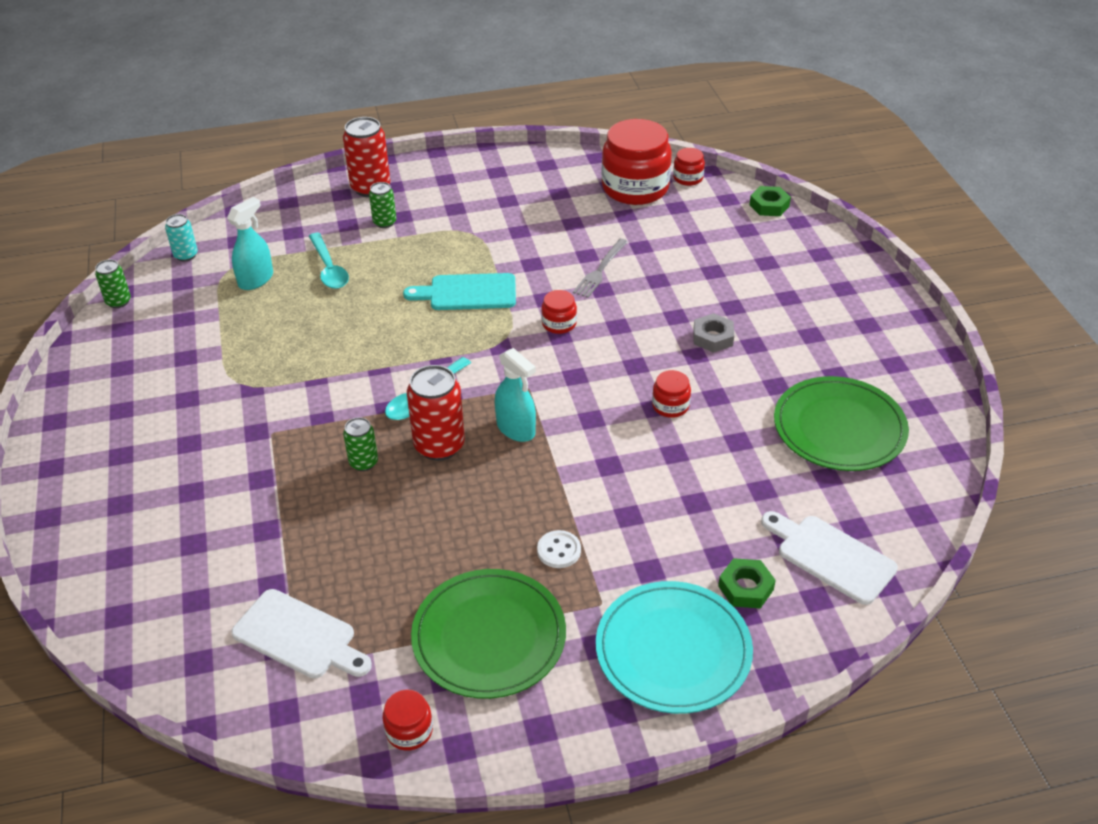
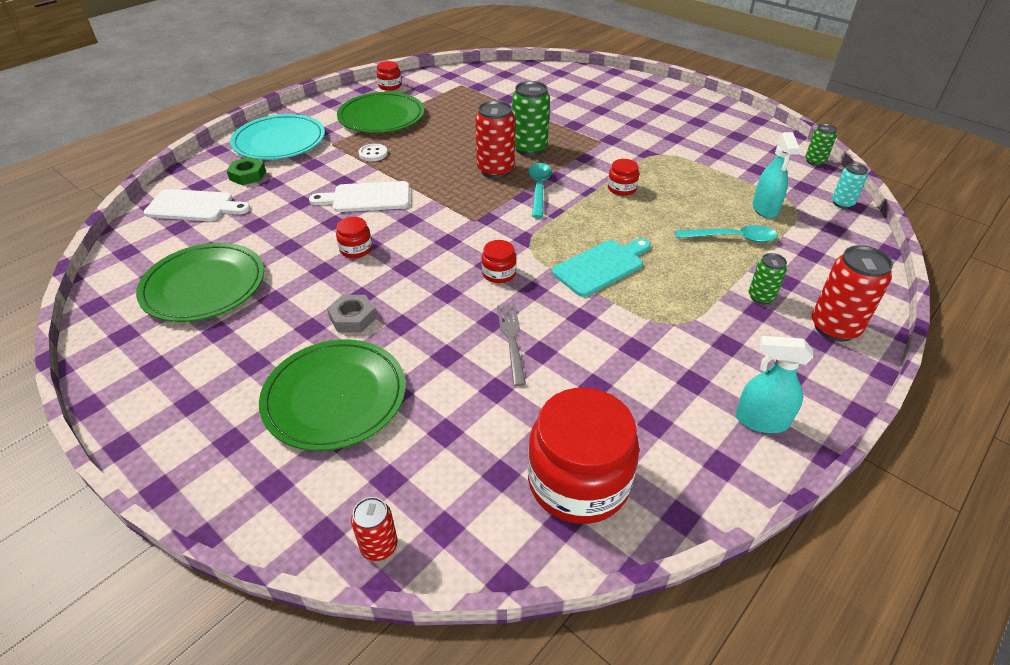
camera: 145 degrees right, 0 degrees up
(299, 636) = (472, 91): white cutting board -> white cutting board (367, 198)
(329, 268) = (732, 238): turquoise spoon -> turquoise spoon turned 150 degrees clockwise
(363, 462) = (529, 148): green can -> green can, size x1.76
(516, 429) = (456, 195): turquoise spray bottle -> turquoise spray bottle (761, 420)
(688, 178) = (526, 543): red jar -> red jar (622, 188)
(757, 286) = (335, 397): none -> green plate
(769, 205) = (379, 546): green nut -> red can

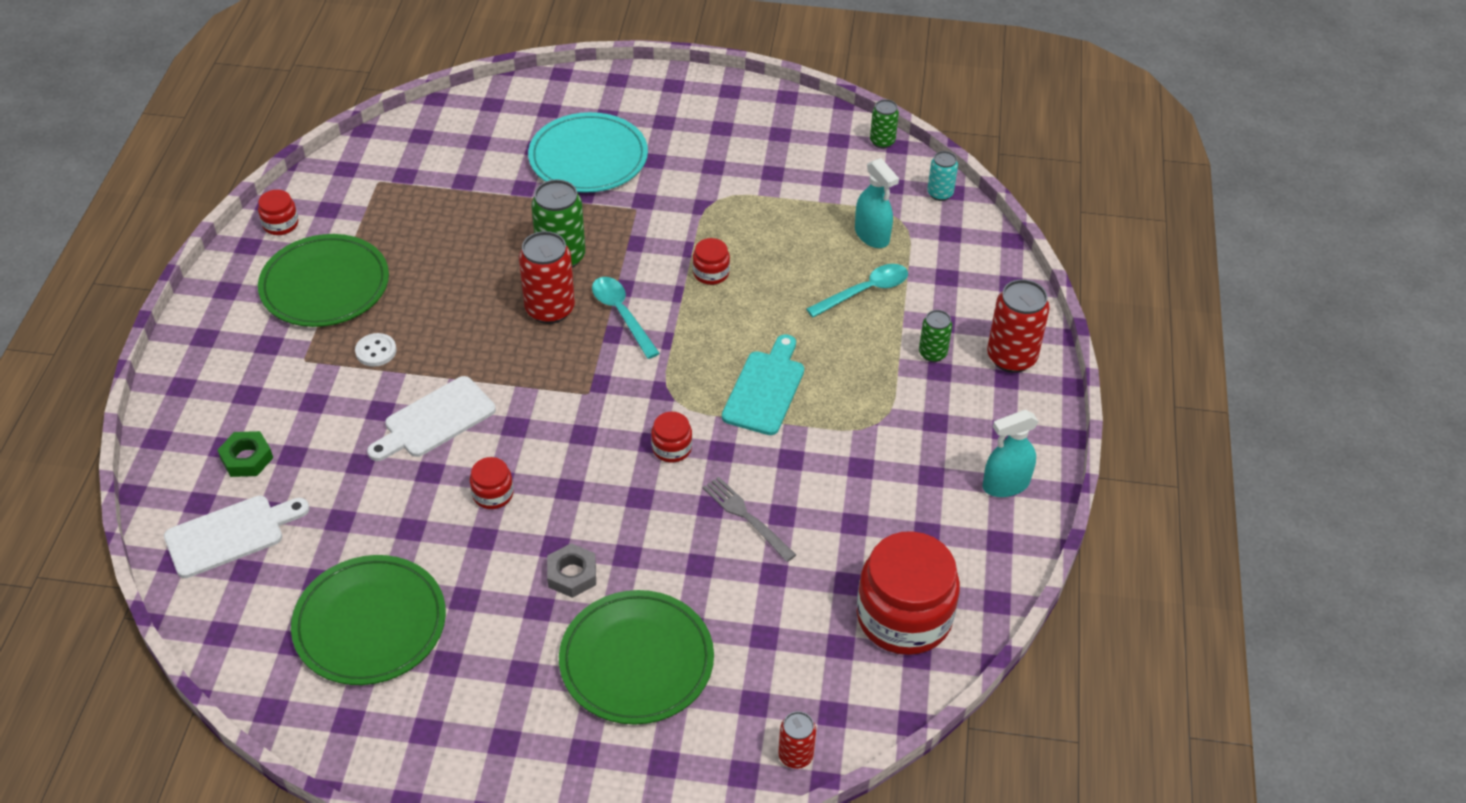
camera: 35 degrees left, 5 degrees up
(279, 141) = (228, 387): turquoise plate -> turquoise plate (588, 157)

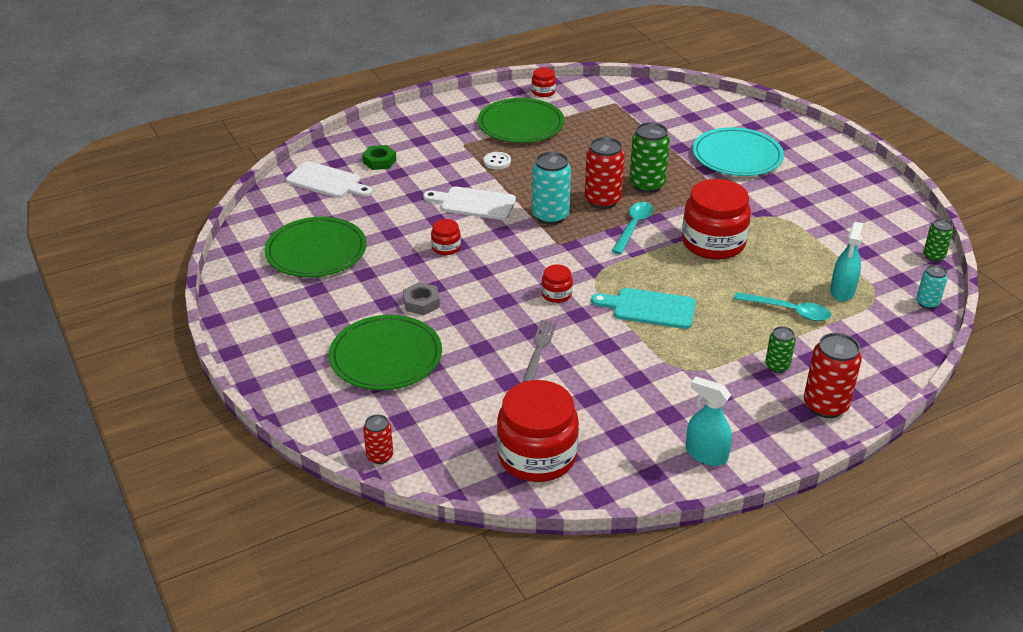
camera: 55 degrees right, 10 degrees down
(531, 369) = (550, 216): none -> turquoise can
(711, 273) = (713, 243): red jar -> red jar, size x2.22
(765, 389) = (649, 308): turquoise cutting board -> turquoise cutting board turned 150 degrees counterclockwise

